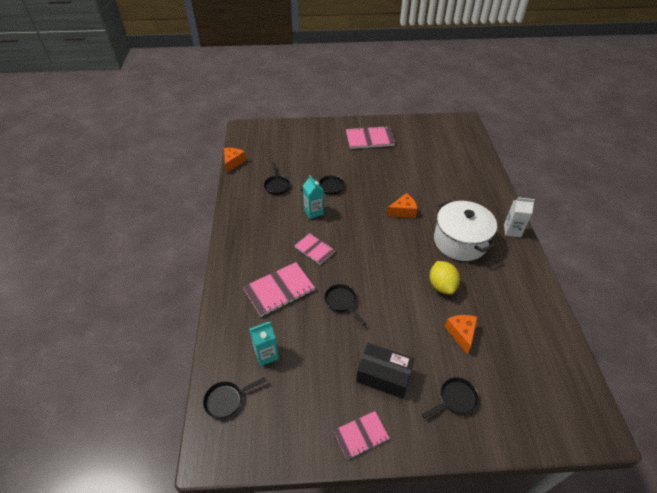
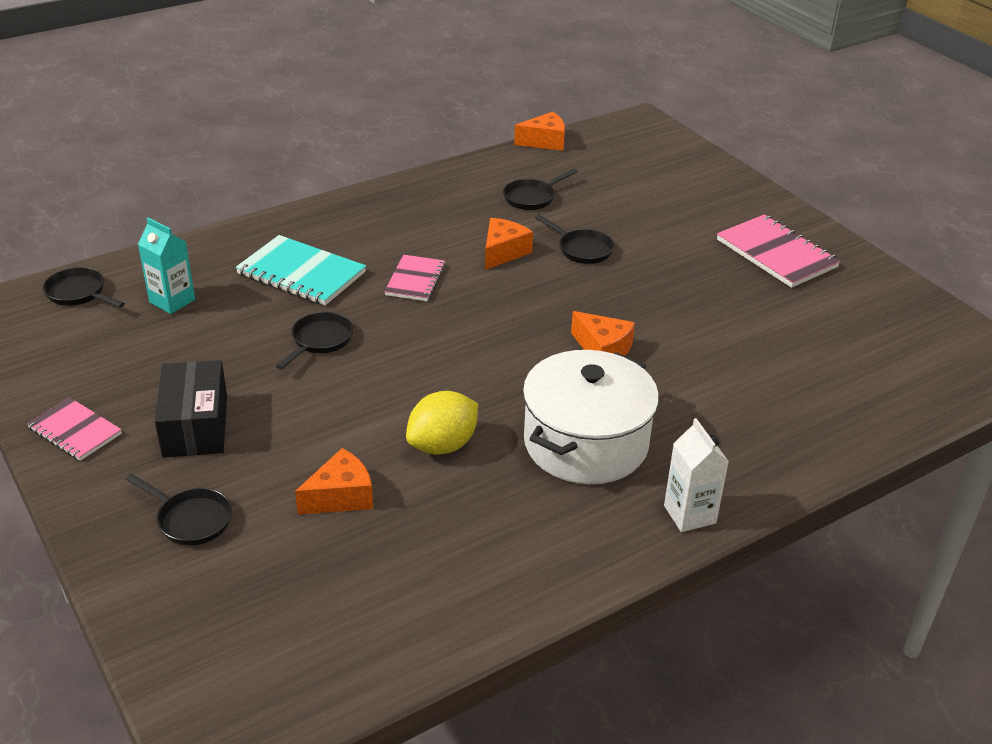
camera: 60 degrees right, 10 degrees down
(279, 290) = (301, 273): pink notebook -> turquoise notebook
(313, 212) = (503, 252): turquoise carton -> orange cheese

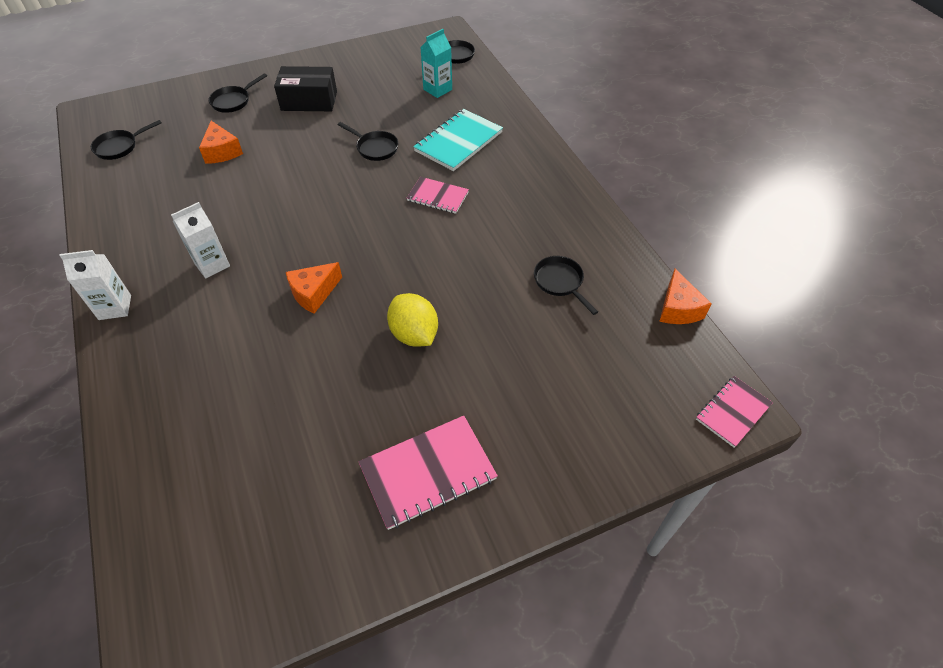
camera: 100 degrees right, 15 degrees up
(75, 431) = (322, 63): pink notebook -> pink notebook (733, 412)
(442, 445) = (245, 195): yellow lemon -> yellow lemon (414, 334)
(503, 252) = (468, 251): orange cheese -> none
(582, 249) = (464, 305): black pan -> black pan (119, 147)
(586, 443) = (212, 265): white pot -> white carton

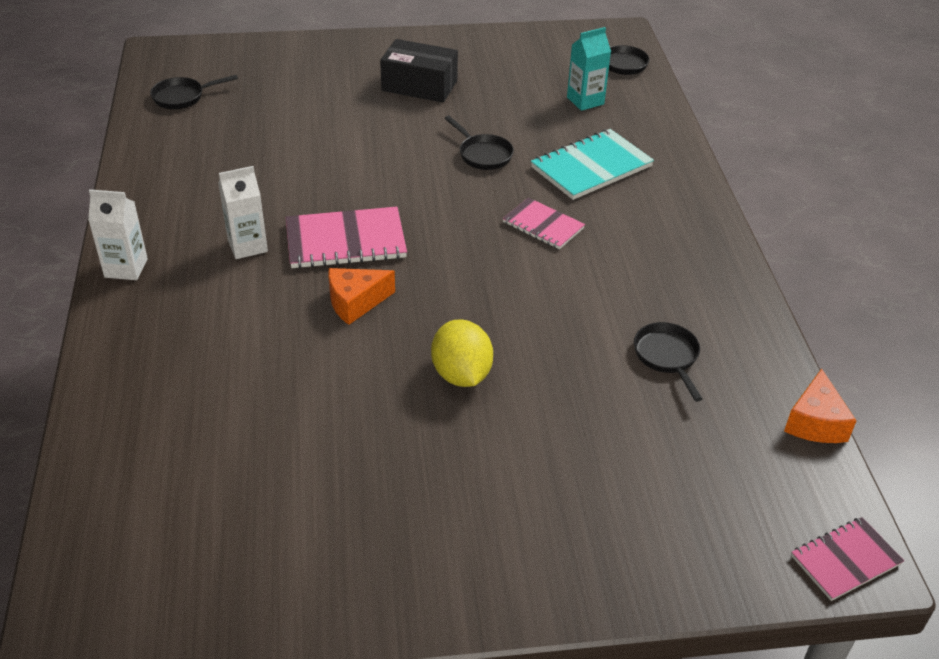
camera: 15 degrees right, 10 degrees down
(222, 152) = (297, 124): orange cheese -> none
(233, 101) = (328, 70): black pan -> none
(428, 472) = (427, 529): pink notebook -> pink notebook (345, 241)

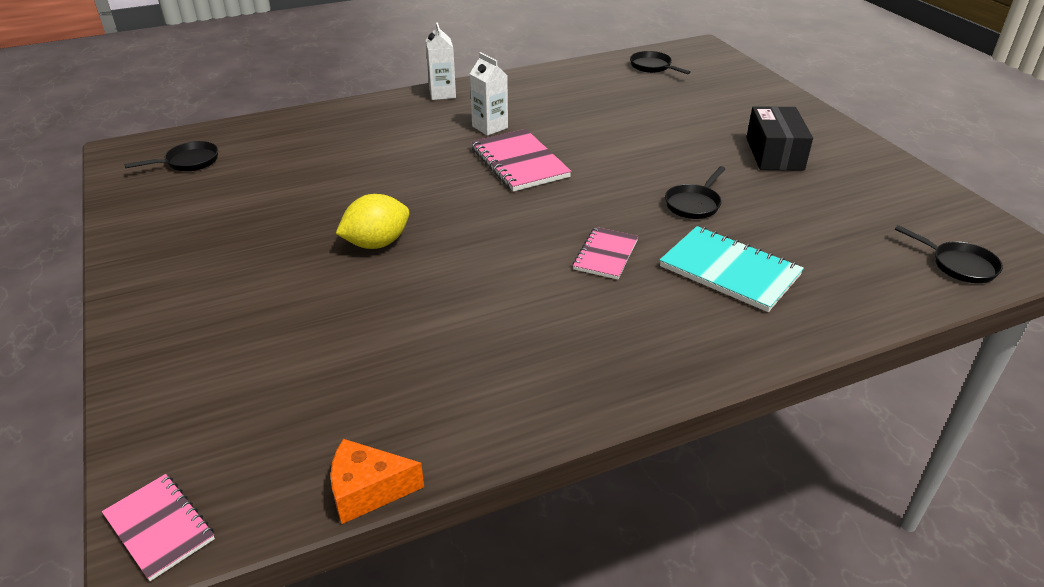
camera: 75 degrees right, 5 degrees down
(355, 302) = (445, 181): orange cheese -> none
(585, 101) = (854, 250): turquoise carton -> none
(667, 357) = (440, 361): black pan -> black pan (189, 162)

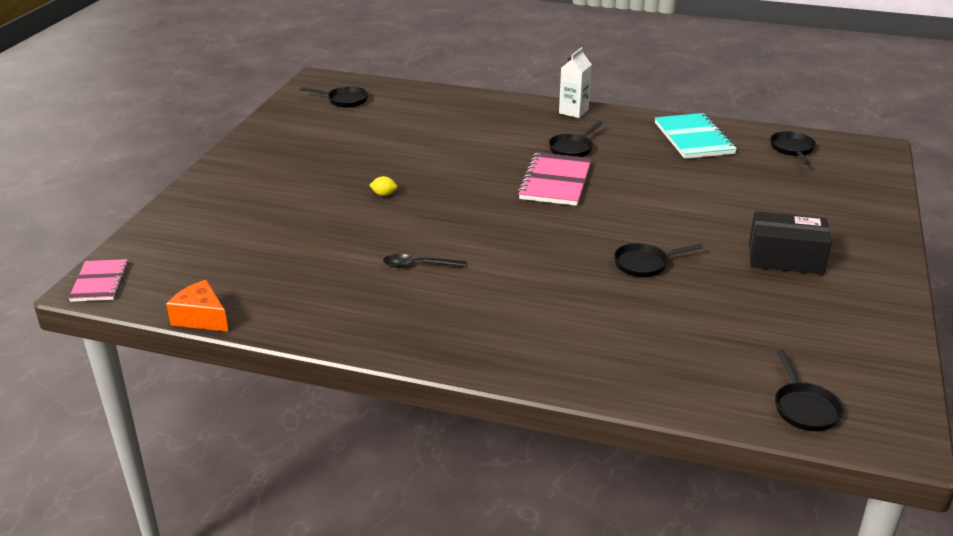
camera: 40 degrees right, 5 degrees down
(376, 243) = (384, 194): yellow lemon -> yellow lemon, size x0.46
(490, 127) = (572, 148): white carton -> black pan
(516, 299) = (418, 265): none -> black spoon
(605, 255) = (520, 267): pink notebook -> none
(729, 271) = (594, 318): turquoise notebook -> turquoise notebook (693, 138)
(774, 153) = (785, 258): black box -> black box turned 60 degrees clockwise

